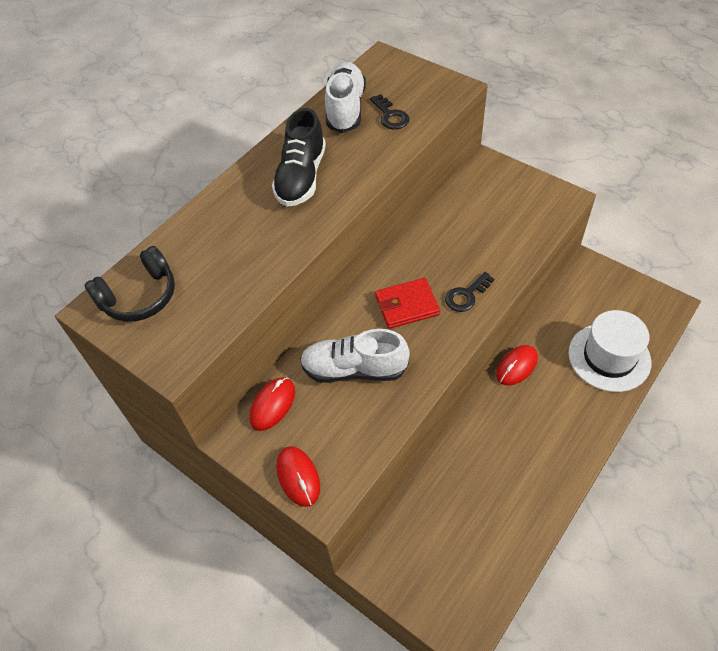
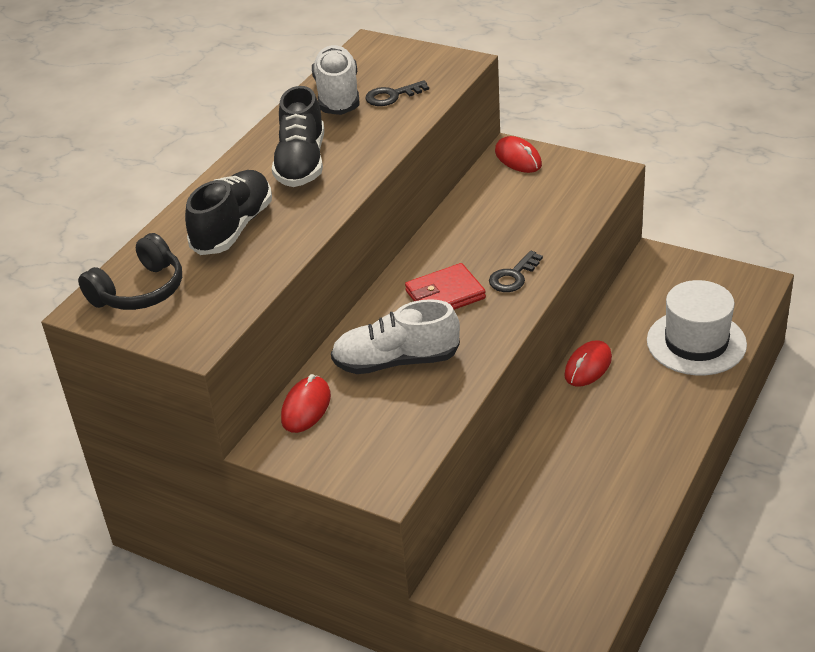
camera: 10 degrees left, 15 degrees down
(231, 239) = (233, 228): none -> black shoe
(298, 477) = (353, 467): red mouse -> red mouse (518, 158)
(390, 116) = (392, 96): black key -> black key turned 105 degrees clockwise

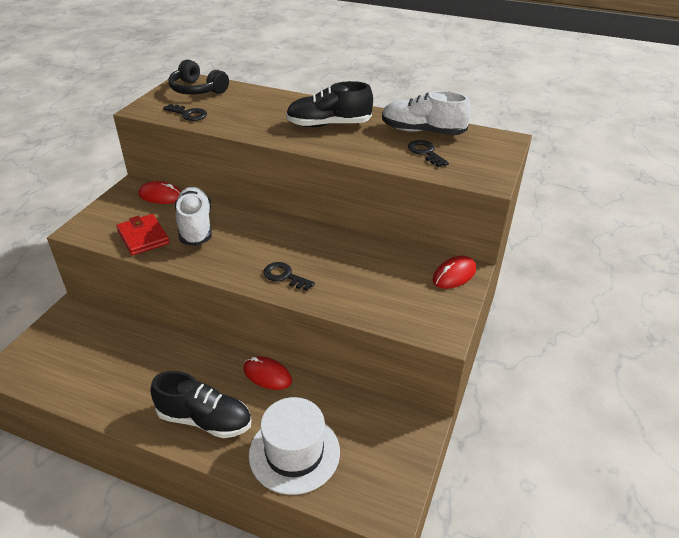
camera: 80 degrees right, 0 degrees up
(231, 290) = (188, 114): none -> black key
(233, 228) = (254, 109): black shoe -> black shoe (205, 420)
(338, 95) = (422, 131): white shoe -> white shoe turned 150 degrees counterclockwise
(445, 295) = (265, 243): red wallet -> red wallet (143, 237)

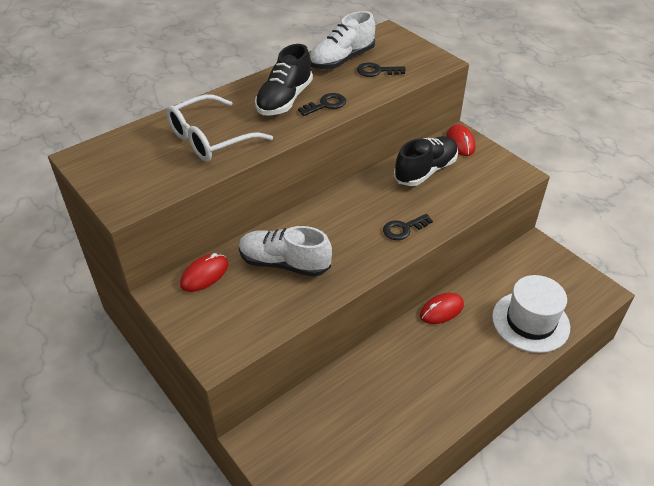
camera: 60 degrees left, 5 degrees up
(143, 237) = (273, 306): red wallet -> none
(188, 114) = (173, 176): black key -> black key (326, 105)
(197, 90) = (119, 155): black headphones -> none
(205, 420) = (471, 367): black shoe -> black shoe (425, 171)
(245, 113) = (210, 139): none -> white glasses

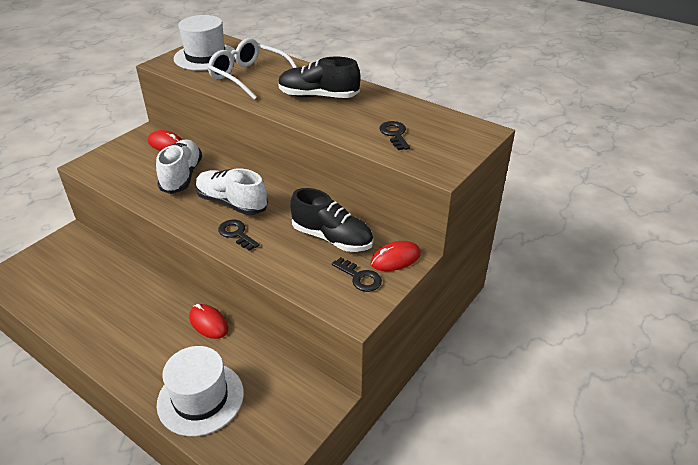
camera: 75 degrees right, 5 degrees down
(130, 168) = (205, 57): none -> white hat
(326, 105) = (319, 116): black key -> black key (360, 277)
(341, 60) = (404, 113): white shoe -> white shoe (232, 203)

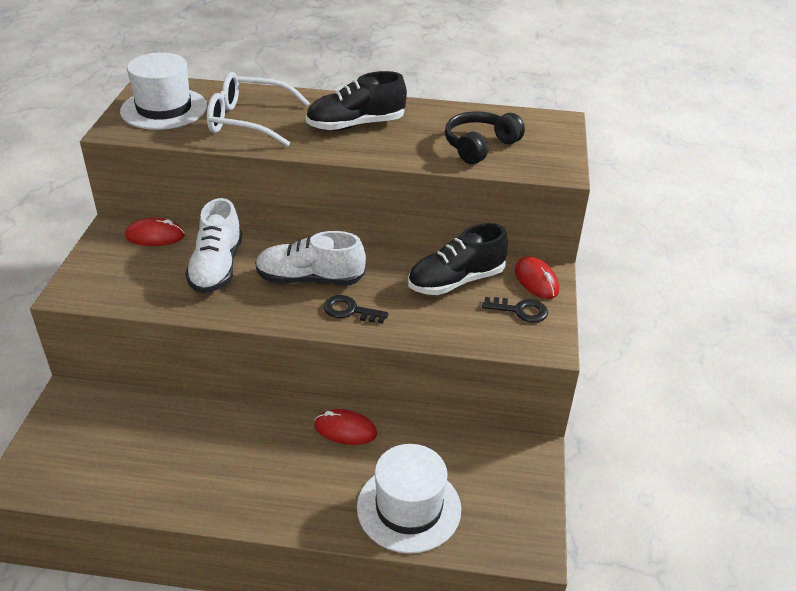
camera: 30 degrees left, 0 degrees up
(182, 176) = (216, 268): white shoe -> white shoe turned 150 degrees counterclockwise
(332, 238) = (456, 281): black shoe -> black shoe turned 150 degrees clockwise
(394, 134) = (479, 146): black key -> black headphones
(395, 259) = (536, 281): red mouse -> red mouse turned 60 degrees counterclockwise

